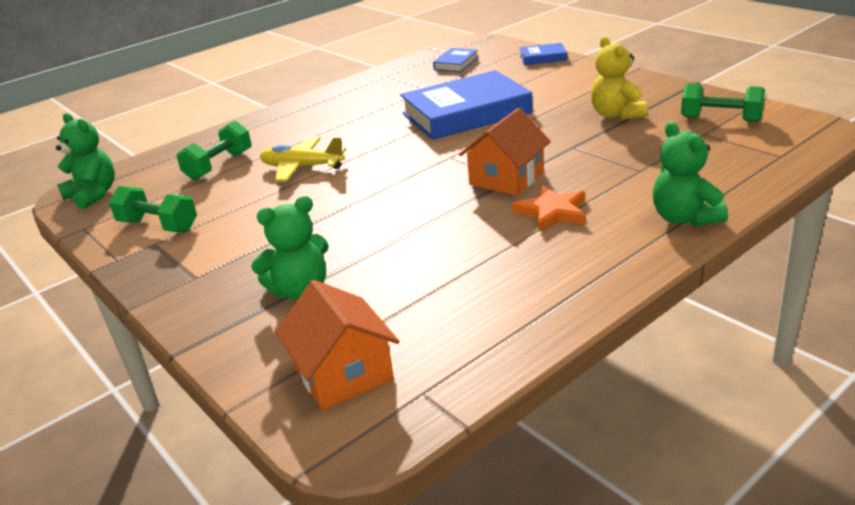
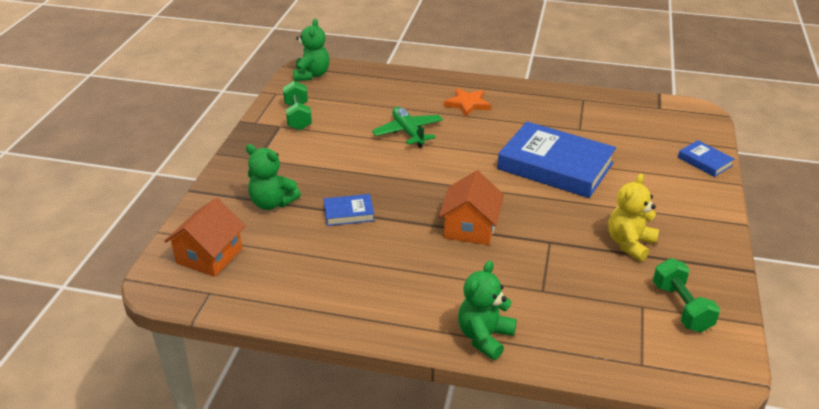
camera: 50 degrees right, 5 degrees up
(219, 166) = (382, 99): green dumbbell -> none
(302, 167) = (408, 132): yellow plane -> green plane
(456, 64) = (641, 122): blue book -> blue book (349, 213)
(506, 178) = (470, 227): orange house -> orange house turned 75 degrees counterclockwise
(552, 212) = (440, 268): orange star -> orange star (467, 104)

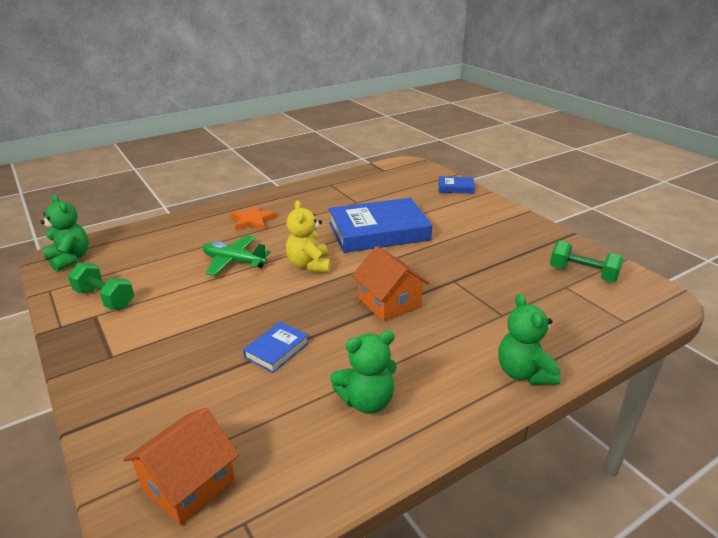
camera: 45 degrees left, 5 degrees down
(209, 256) = (188, 484): orange house -> orange house turned 60 degrees clockwise
(272, 203) = (187, 387): green teddy bear -> green teddy bear (367, 401)
(630, 244) = (497, 254): yellow teddy bear -> yellow teddy bear (309, 265)

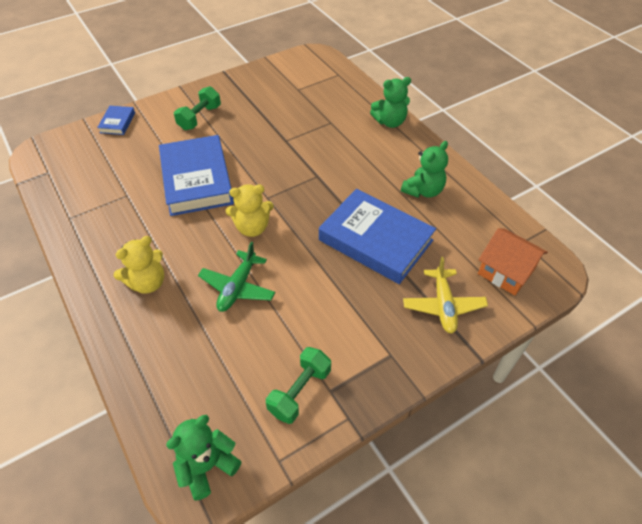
camera: 90 degrees left, 20 degrees up
(156, 405) = (443, 305): none -> yellow plane
(252, 221) = (147, 282): orange star -> yellow teddy bear
(277, 350) = (375, 240): blue book -> blue book, size x2.22
(367, 401) = (423, 191): green teddy bear -> green teddy bear turned 60 degrees clockwise
(389, 302) = (314, 177): orange house -> none
(582, 274) = (283, 79): green dumbbell -> green dumbbell (199, 118)

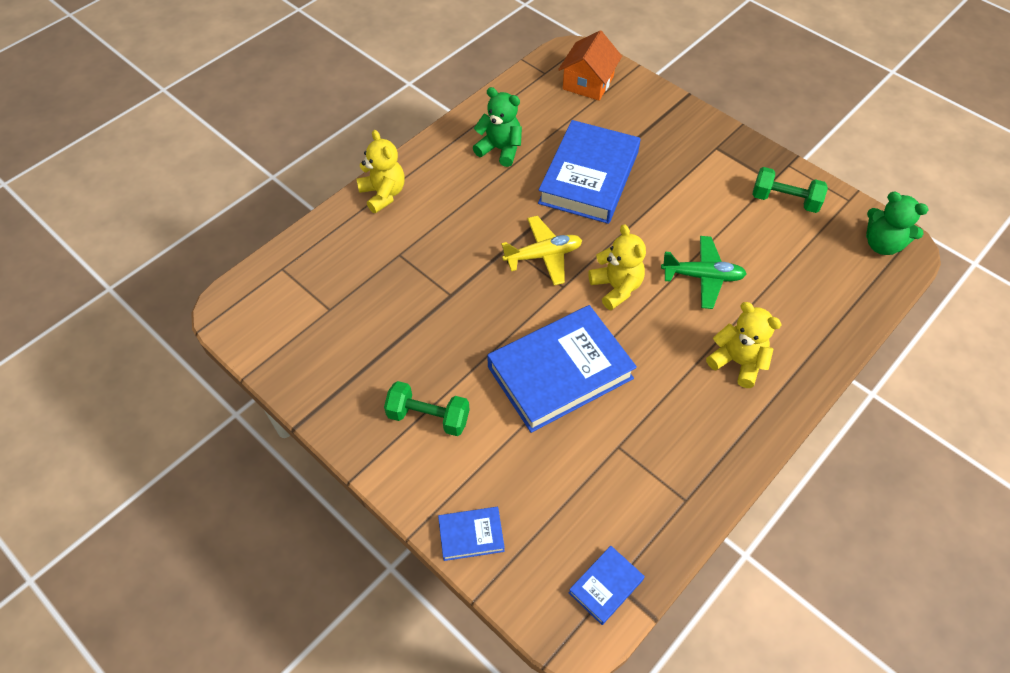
camera: 105 degrees left, 5 degrees up
(49, 168) = (606, 586): none -> blue book
(390, 122) = (383, 194): green teddy bear -> yellow teddy bear
(443, 305) = (647, 120): yellow plane -> yellow plane (543, 255)

